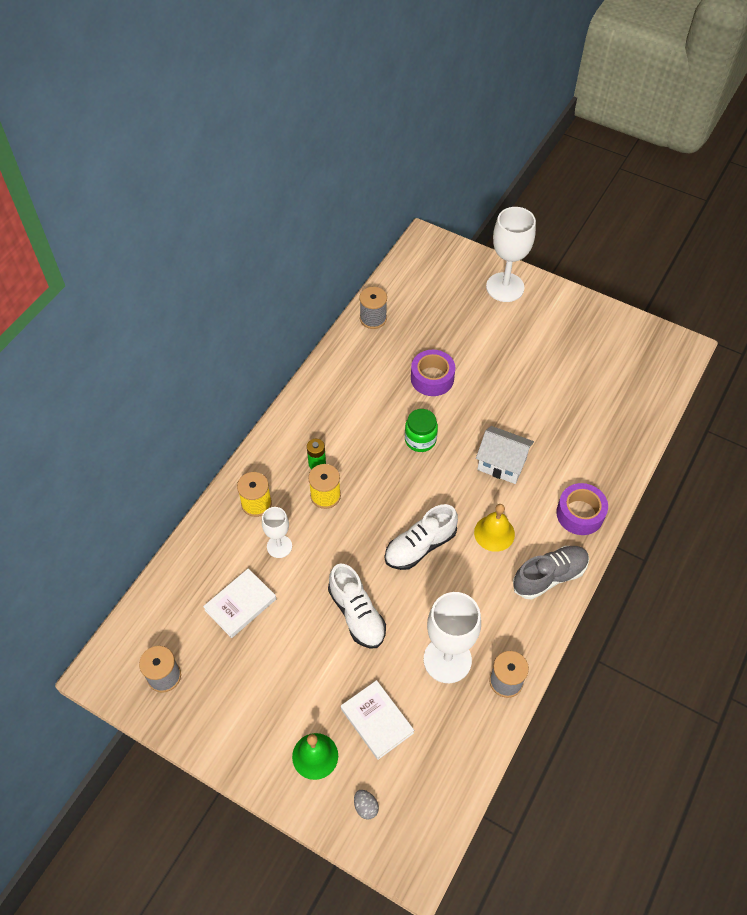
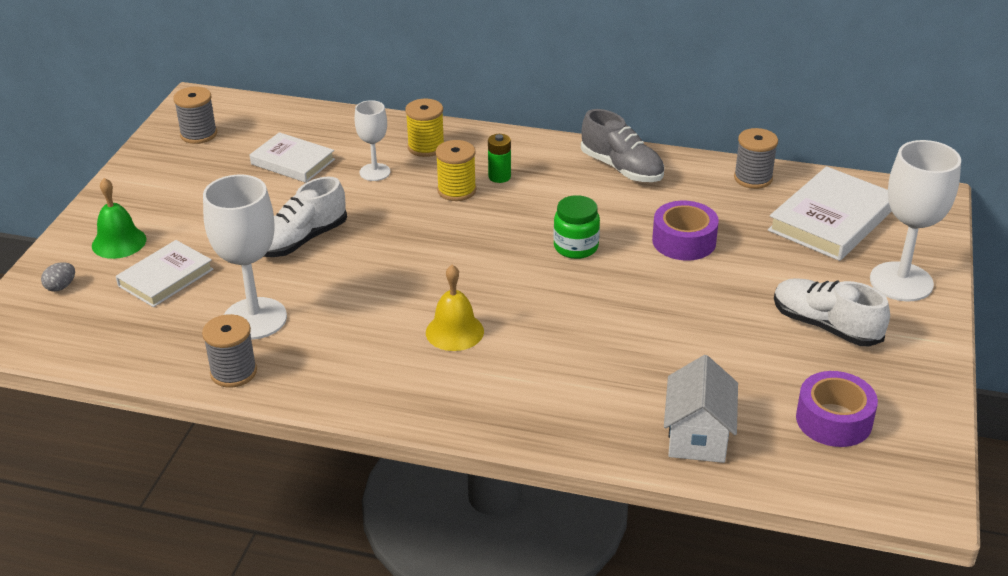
camera: 75 degrees right, 20 degrees down
(420, 546) = (411, 272): white shoe -> white shoe (825, 326)
(433, 296) = (831, 220): none -> white book
(502, 464) = (572, 323): white house -> white house (697, 436)
(549, 576) = (402, 392): grey shoe -> grey shoe (621, 168)
(580, 514) = (519, 410): purple tape -> purple tape (834, 420)

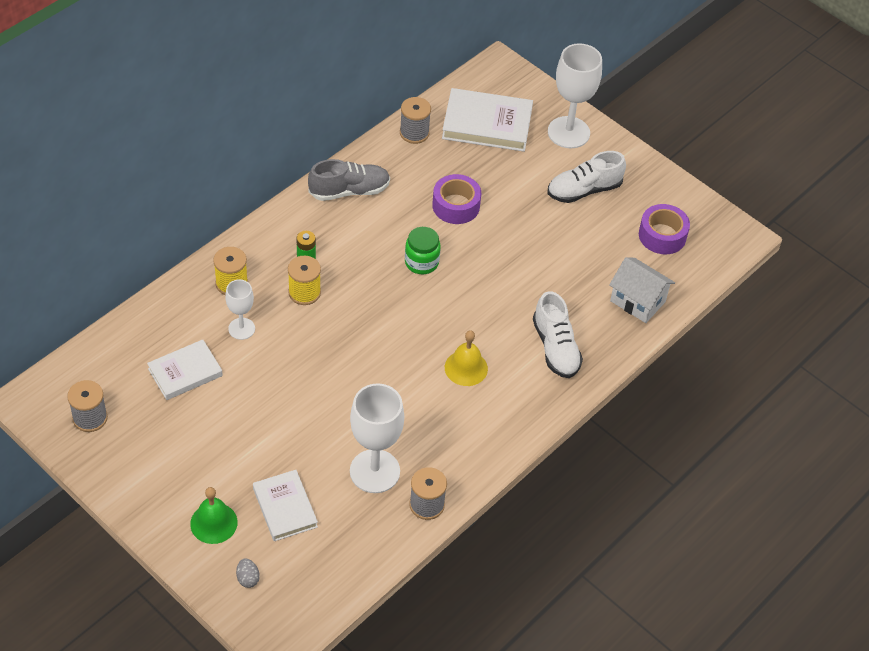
camera: 65 degrees left, 15 degrees up
(301, 240) = (298, 409): white shoe -> white shoe (555, 348)
(831, 220) = (487, 124): white book -> white book turned 60 degrees counterclockwise

